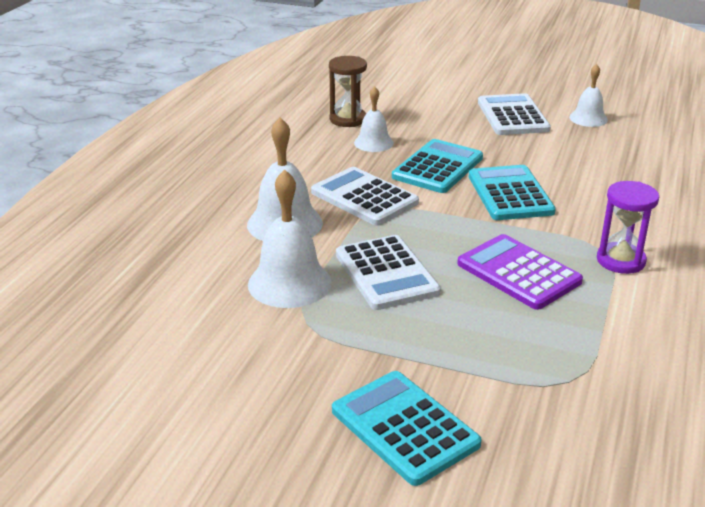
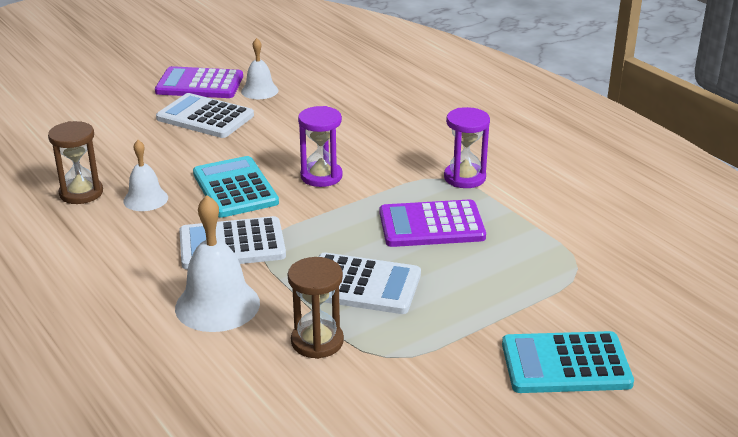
camera: 55 degrees left, 0 degrees up
(289, 283) = (317, 341): white bell -> brown hourglass
(510, 194) = (321, 176): turquoise calculator -> purple hourglass
(553, 94) = (199, 84): none -> purple calculator

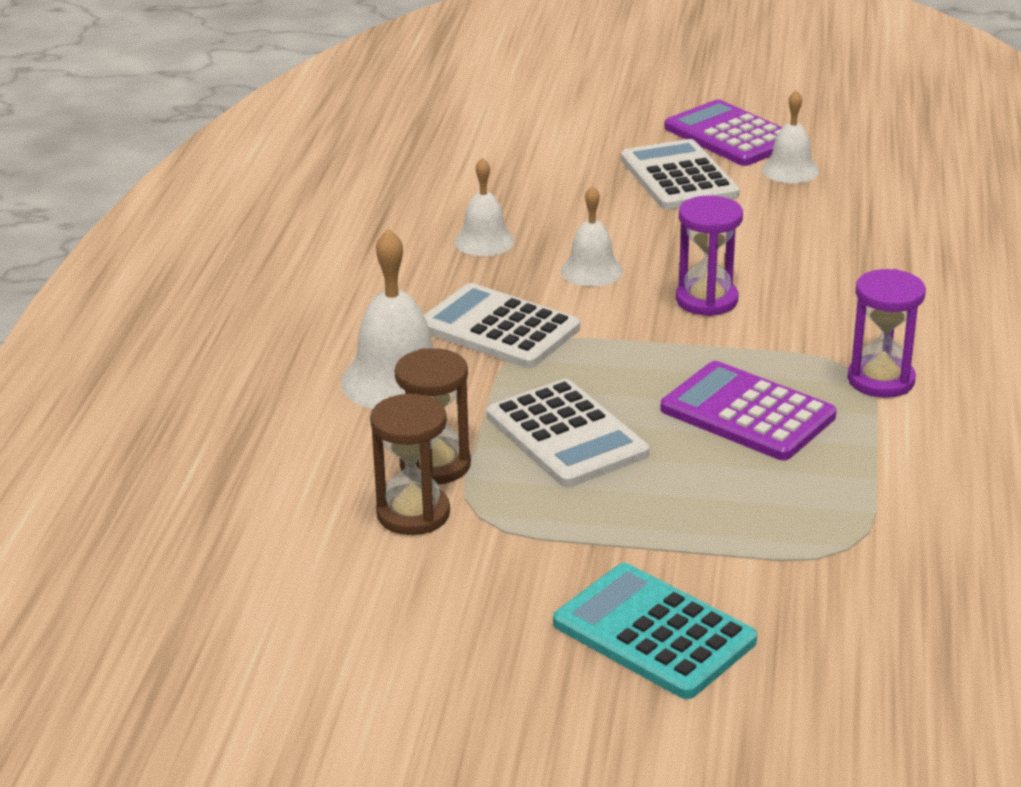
camera: 45 degrees right, 0 degrees up
(81, 193) = (432, 207): brown hourglass -> brown hourglass (413, 514)
(235, 188) = (591, 270): turquoise calculator -> white bell

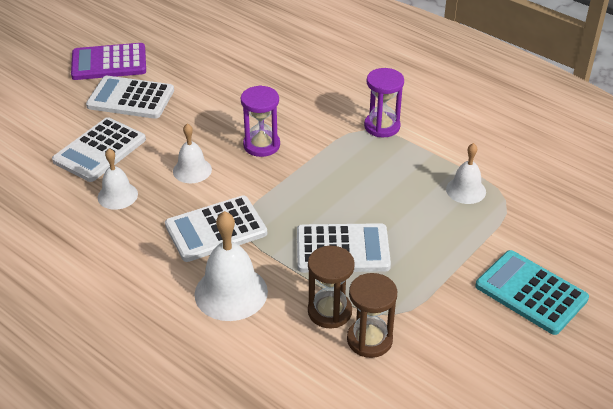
camera: 60 degrees left, 10 degrees up
(552, 198) = (100, 150): none -> white calculator
(654, 632) = (531, 292): turquoise calculator -> turquoise calculator turned 60 degrees clockwise
(747, 413) = (374, 179): purple calculator -> none
(790, 170) = (167, 62): white bell -> white bell (466, 190)

